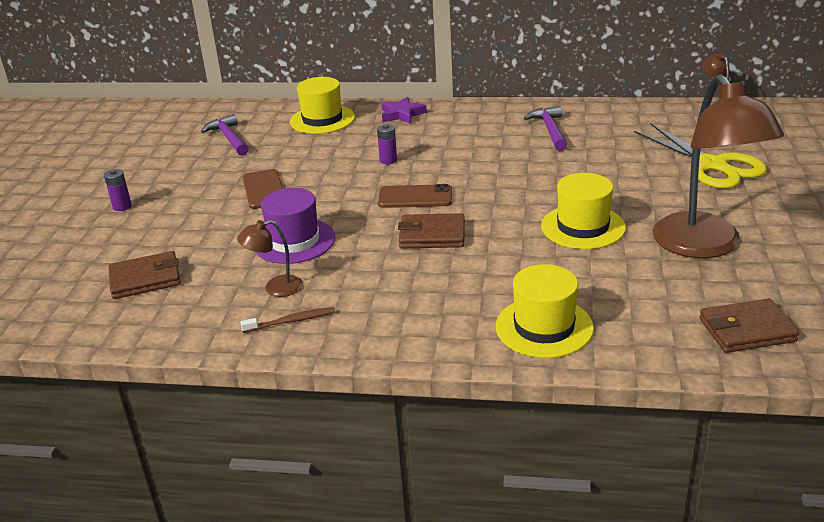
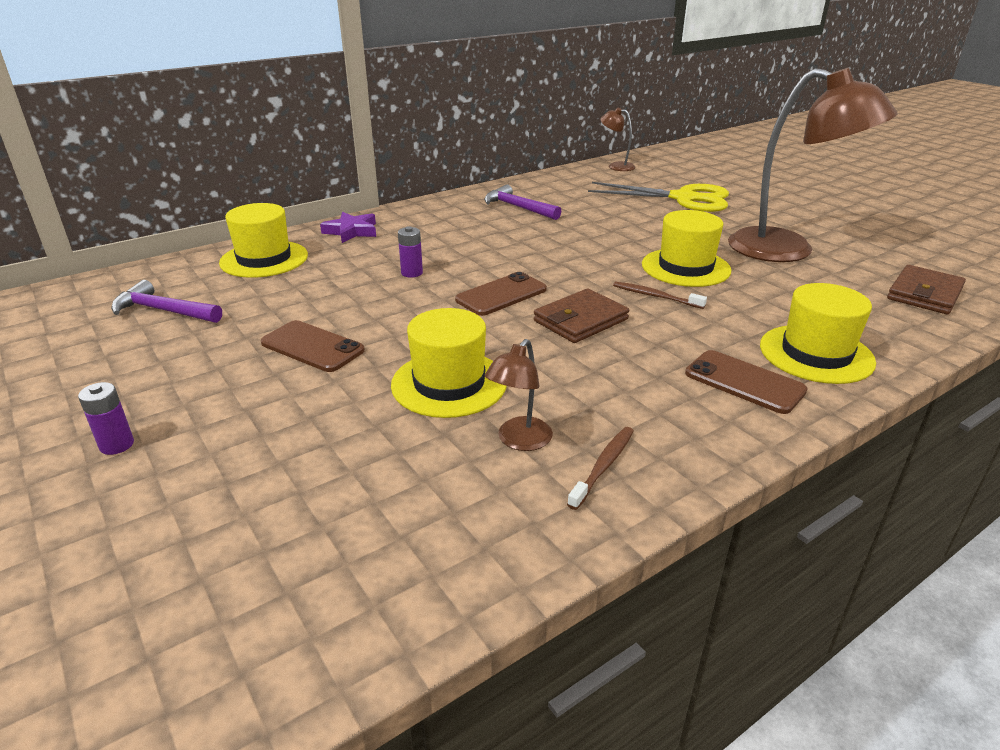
camera: 45 degrees left, 0 degrees up
(145, 279) = (320, 518): brown wallet -> none
(294, 241) = (449, 383): purple hat -> yellow hat
(455, 319) = (744, 382): none -> brown phone
(514, 239) = (656, 296): none -> brown toothbrush

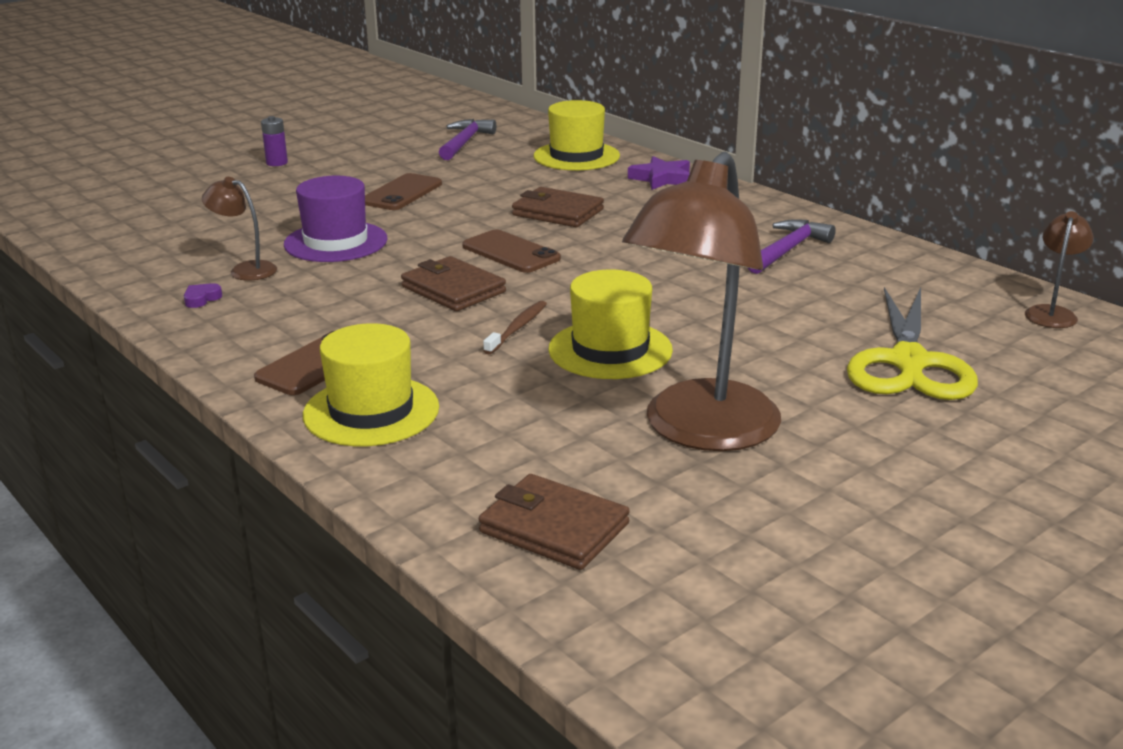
camera: 85 degrees right, 5 degrees down
(412, 273) = (558, 212): purple battery -> brown wallet
(449, 383) = (336, 242): yellow hat -> purple hat
(603, 466) = (201, 299): brown toothbrush -> purple heart

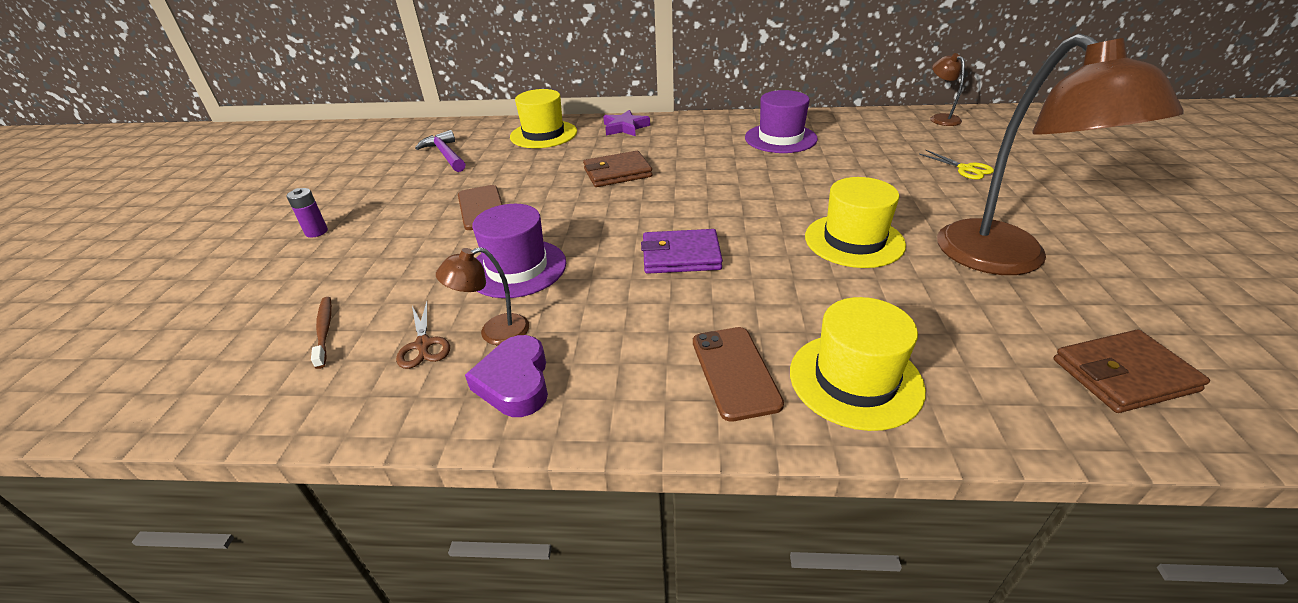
camera: 45 degrees left, 10 degrees up
(200, 256) = (423, 345): none -> brown scissors
(201, 299) = (515, 382): purple heart -> purple heart, size x2.08
(453, 289) = (681, 255): brown wallet -> purple wallet
(511, 252) = (653, 212): brown phone -> none
(517, 328) = (779, 258): brown toothbrush -> brown toothbrush (324, 331)
(788, 250) = (780, 138): purple hammer -> purple hat
(909, 362) = (965, 169): yellow scissors -> yellow scissors, size x0.46

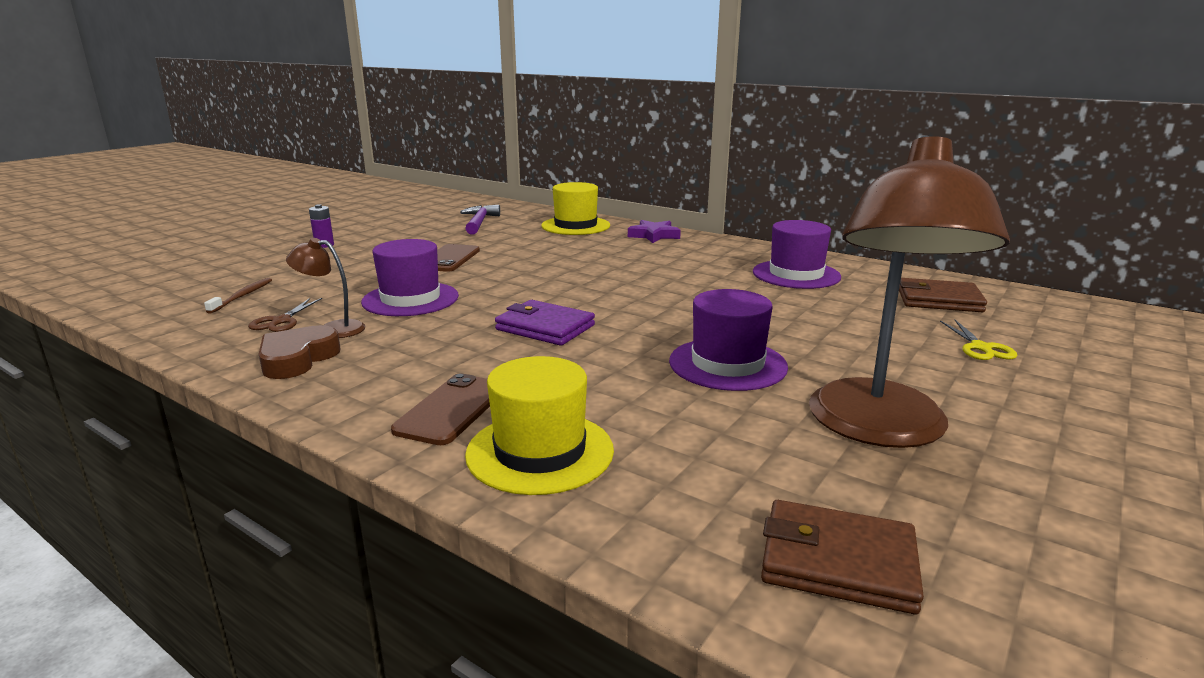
camera: 30 degrees right, 15 degrees down
(515, 382) = (297, 359): purple heart -> brown heart
(617, 173) = (591, 263): brown wallet -> brown wallet (939, 300)
(854, 240) = (727, 364): yellow hat -> purple hat
(940, 118) = (1035, 300): brown lamp -> none

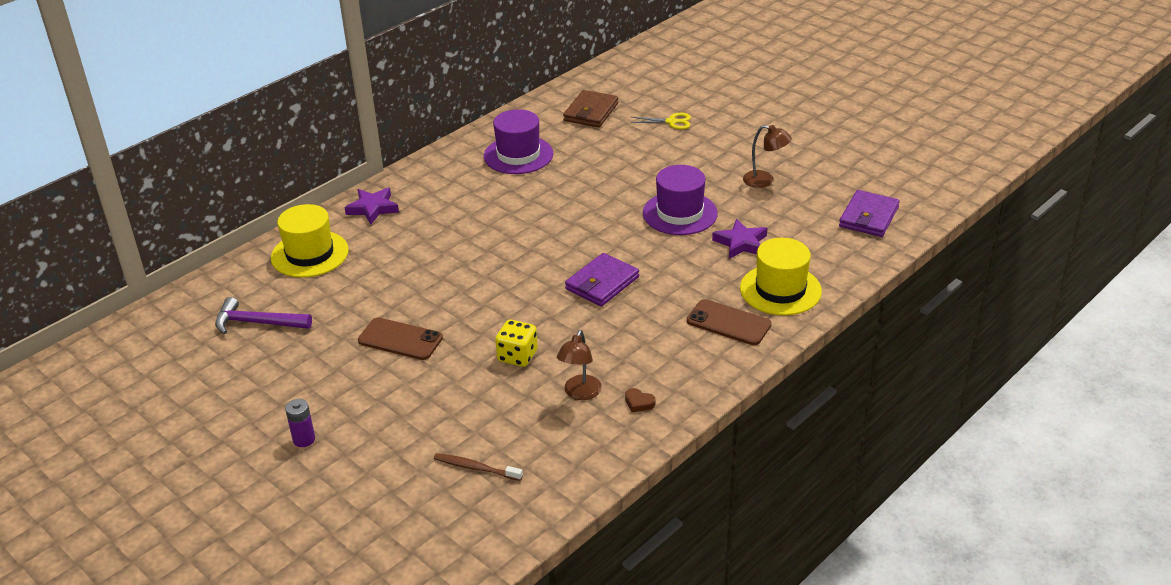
camera: 80 degrees left, 15 degrees up
(281, 321) = (553, 427): brown scissors -> none
(297, 359) = (639, 403): brown heart -> brown heart, size x0.48
(410, 299) = (517, 356): purple hat -> yellow dice
(668, 413) = (741, 243): none -> purple star
(838, 562) = (868, 217): brown wallet -> purple wallet
(878, 429) = (765, 181): brown lamp -> brown lamp, size x0.43

